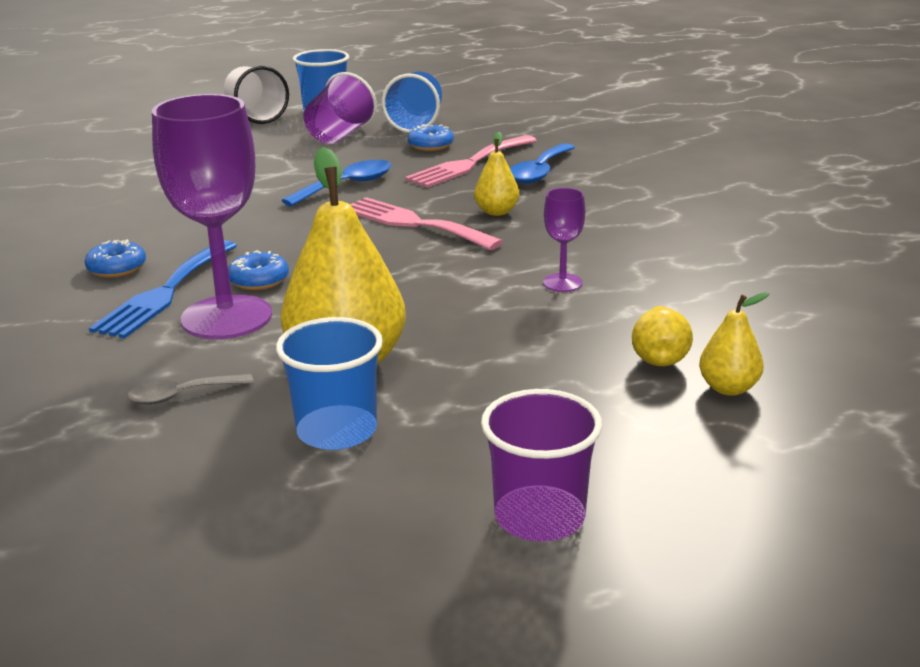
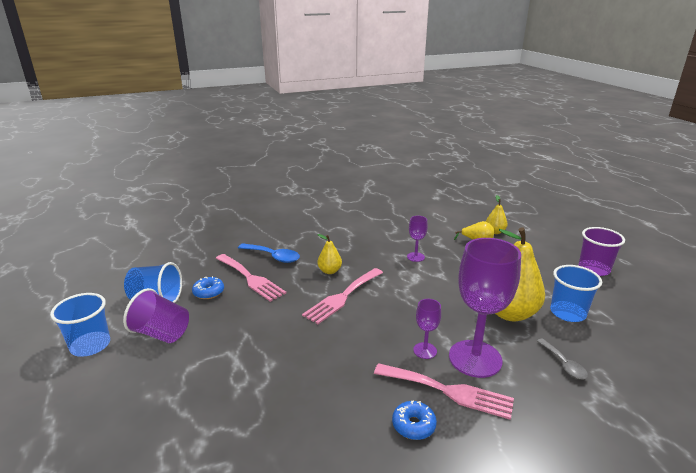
camera: 90 degrees left, 0 degrees up
(165, 293) = (448, 391): blue fork -> pink fork
(256, 116) = (69, 389): white cup -> none
(259, 280) = (425, 350): blue donut -> purple goblet
(347, 186) = (274, 324): blue spoon -> none

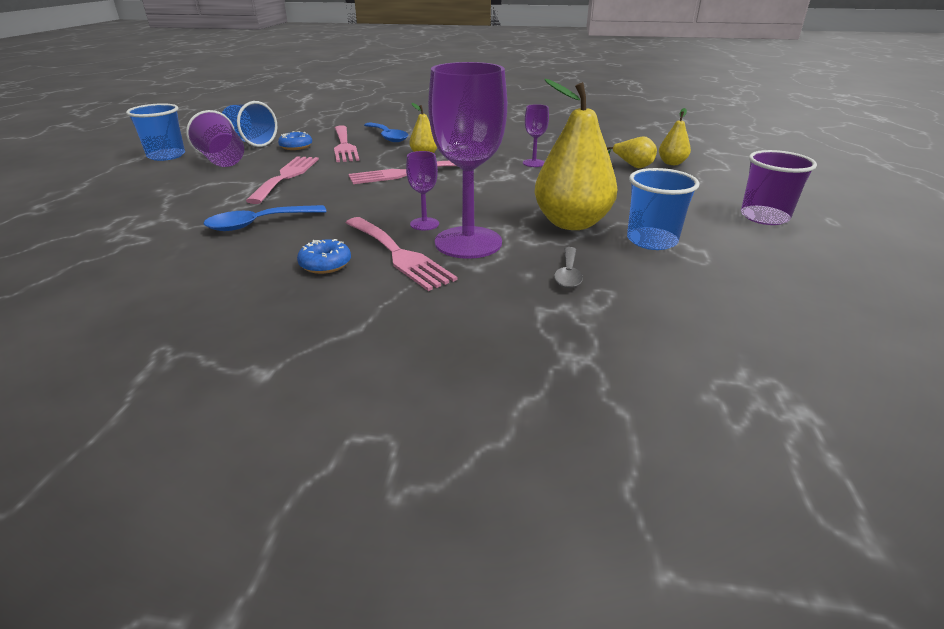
camera: 30 degrees right, 5 degrees up
(250, 334) = (286, 177): none -> pink fork
(303, 402) = (259, 224): none -> blue spoon

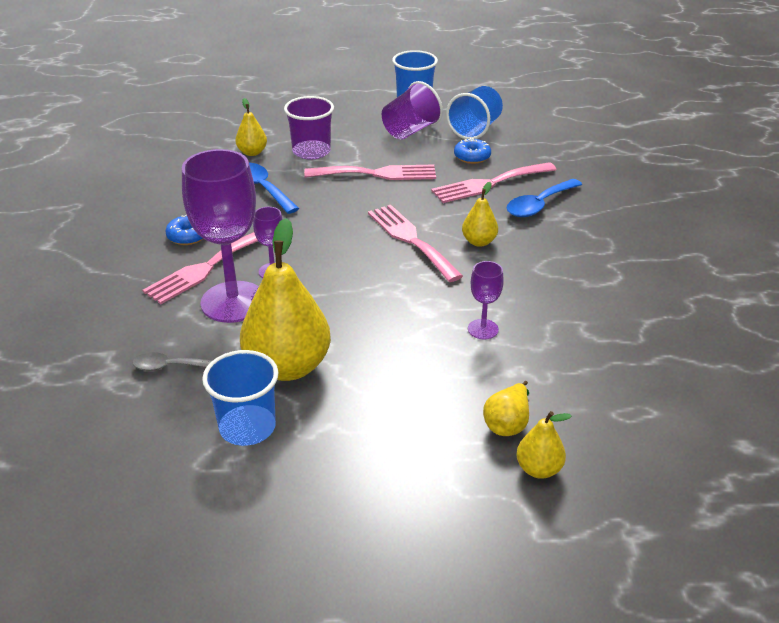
camera: 80 degrees right, 5 degrees up
(168, 226) = (252, 152): none -> yellow pear
(764, 217) = (332, 544): purple cup -> purple cup (311, 151)

